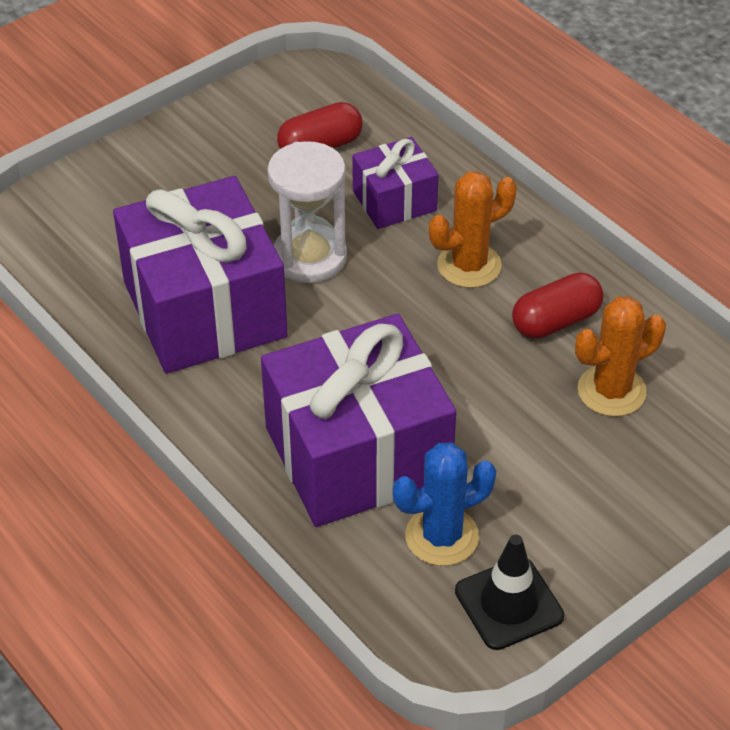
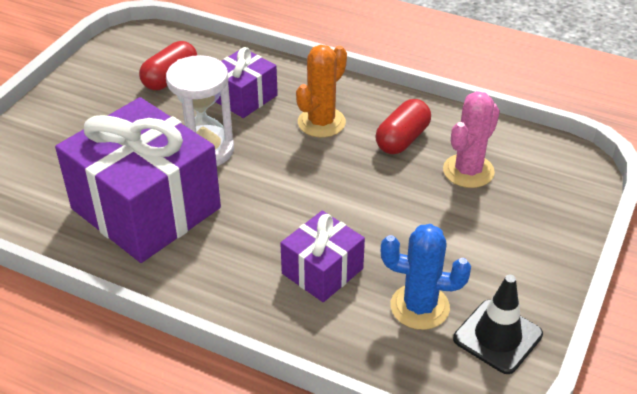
camera: 25 degrees left, 5 degrees down
(357, 454) = (322, 271): purple gift -> purple gift, size x0.51
(442, 536) = (419, 307): blue cactus -> blue cactus turned 60 degrees clockwise
(611, 391) = (468, 171): orange cactus -> pink cactus

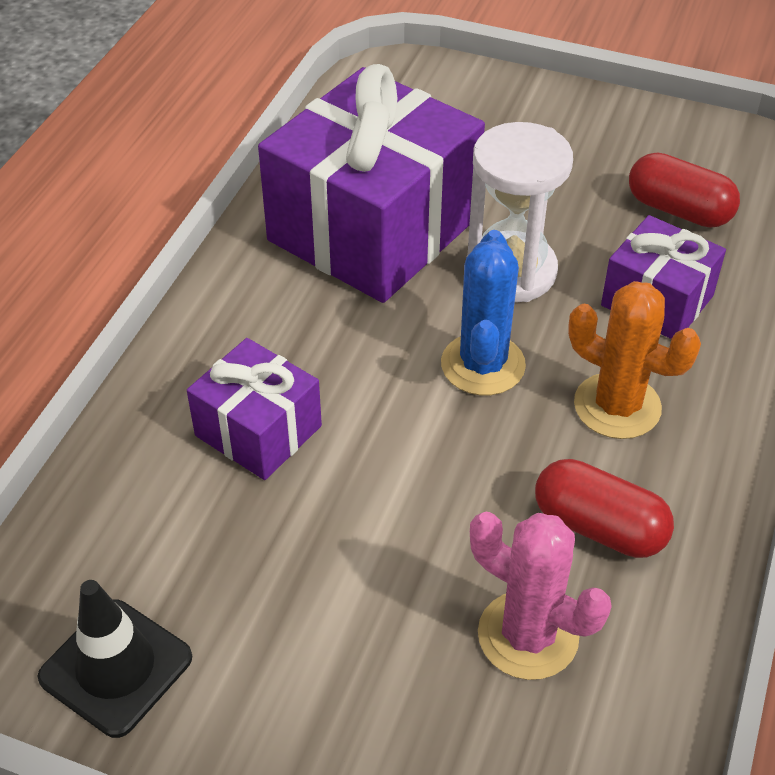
camera: 85 degrees right, 5 degrees up
(419, 307) = (183, 557): blue cactus -> blue cactus (483, 365)

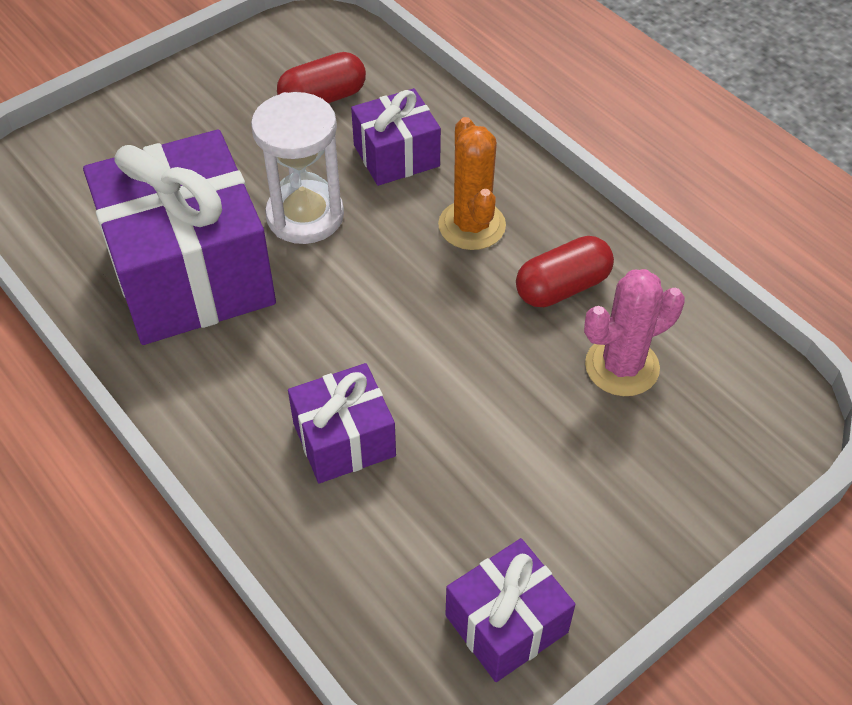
camera: 60 degrees left, 5 degrees up
(116, 667) = (506, 624): black traffic cone -> purple gift
(483, 365) = (381, 276): blue cactus -> none
(617, 406) = (472, 225): orange cactus -> orange cactus turned 75 degrees counterclockwise

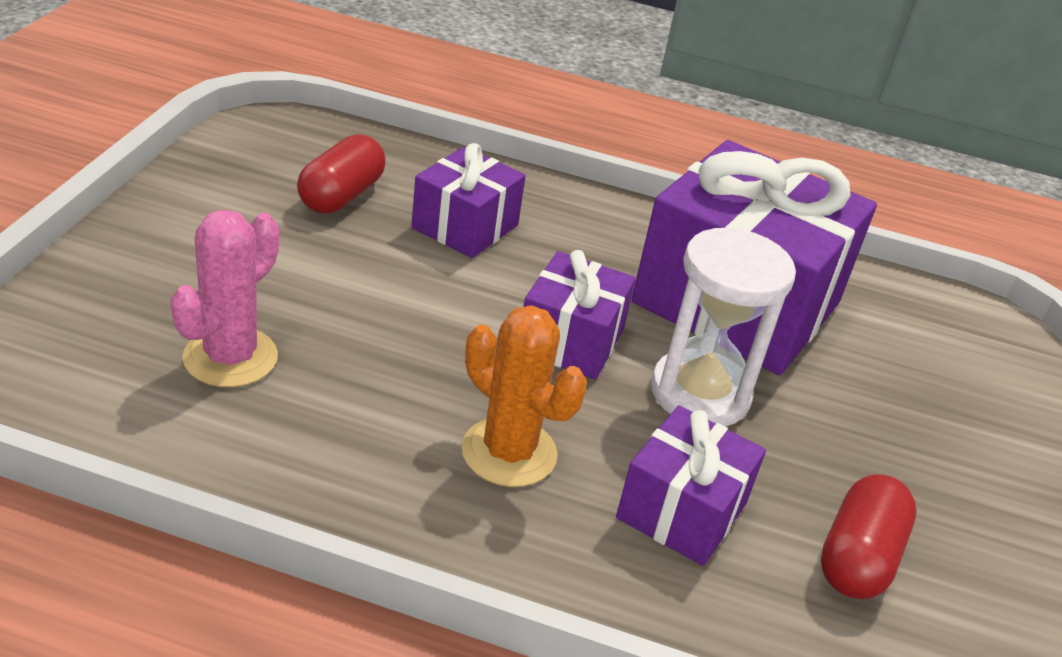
camera: 140 degrees right, 15 degrees down
(506, 624) = (244, 161): purple gift -> purple gift (570, 340)
(562, 287) = (347, 418): red capsule -> red capsule (341, 195)

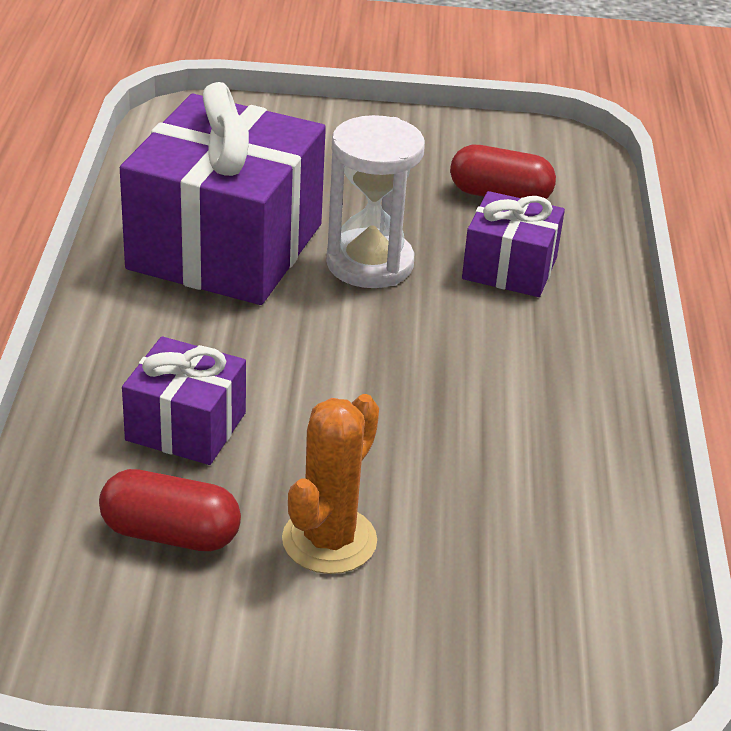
camera: 100 degrees left, 0 degrees up
(230, 357) = (503, 542): pink cactus -> none
(509, 452) = (508, 355): orange cactus -> orange cactus (329, 540)
(570, 340) = (341, 336): purple gift -> none

